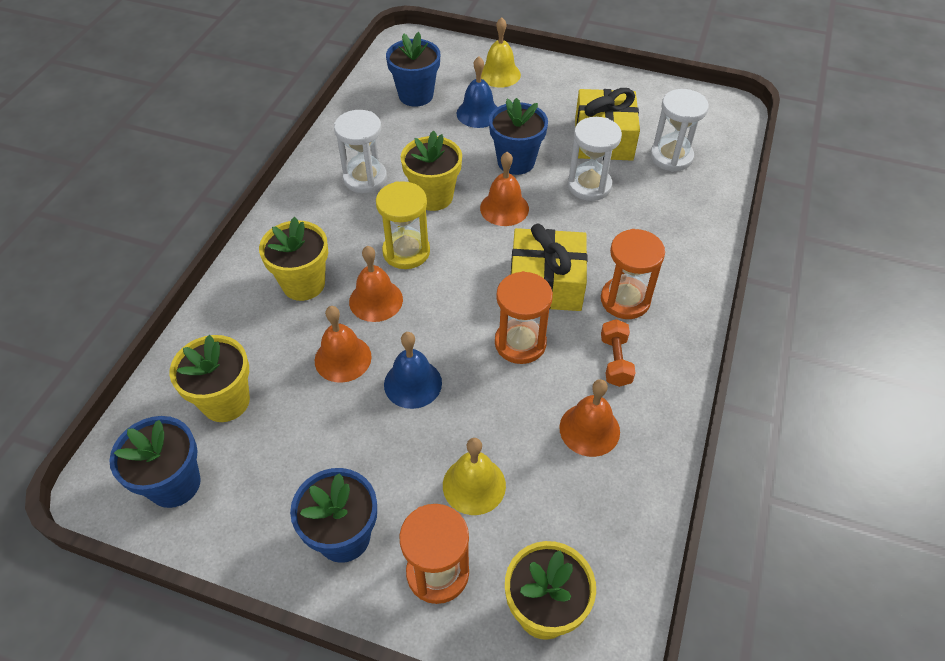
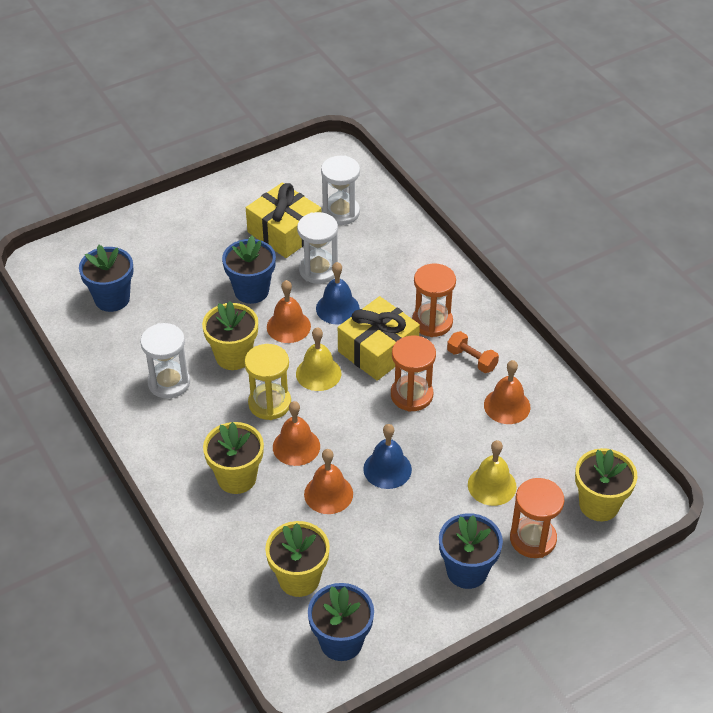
camera: 50 degrees left, 5 degrees down
(478, 113) = (177, 277): blue bell -> blue bell (337, 308)
(499, 74) = (149, 238): yellow bell -> yellow bell (318, 373)

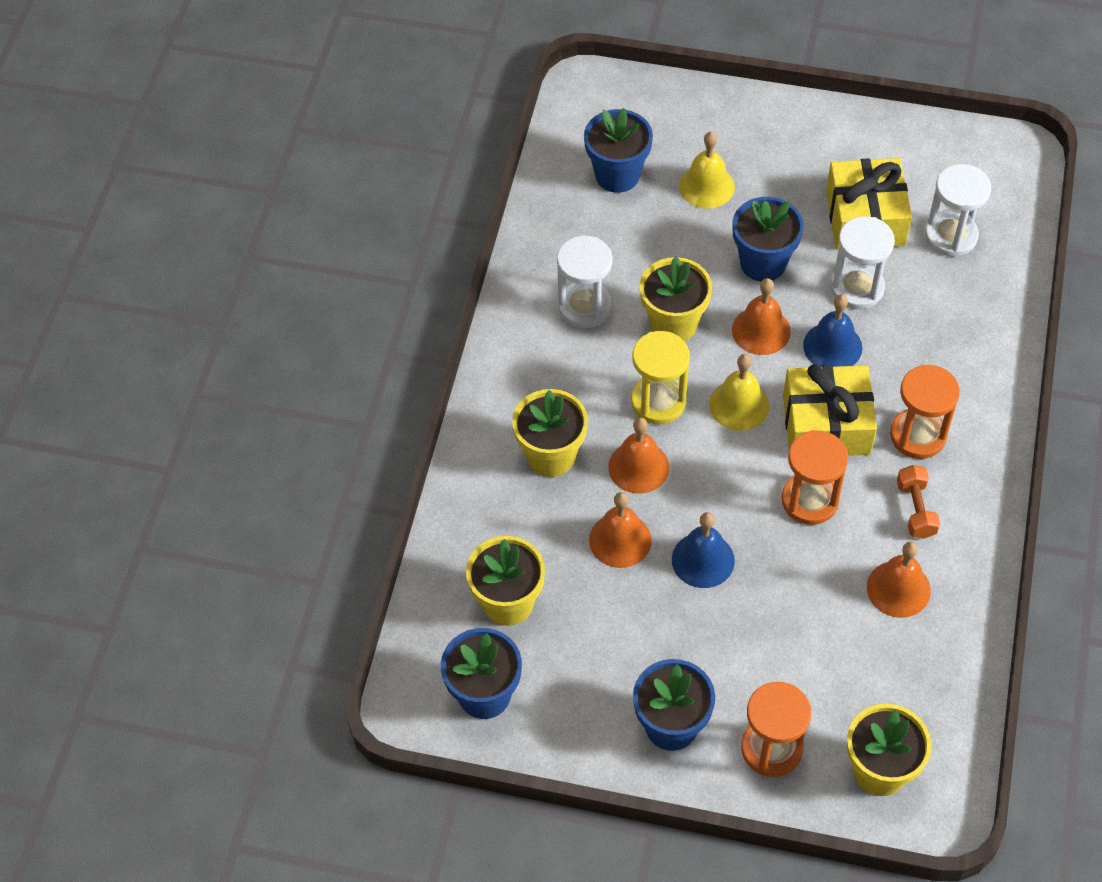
camera: 45 degrees right, 10 degrees up
(492, 485) = (790, 660): yellow bell -> yellow bell (706, 186)

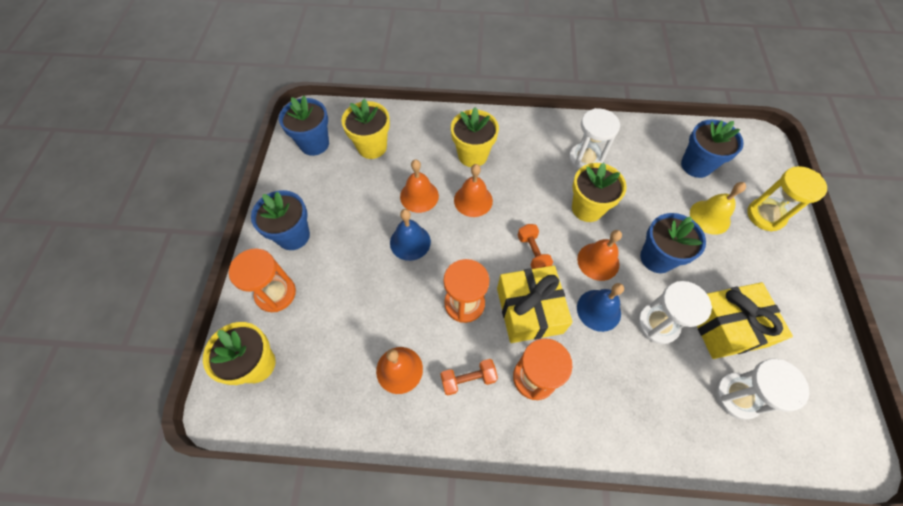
camera: 80 degrees right, 5 degrees up
(658, 401) = (524, 206): yellow hourglass -> yellow hourglass (765, 215)
(739, 405) = (532, 253): yellow bell -> orange dumbbell

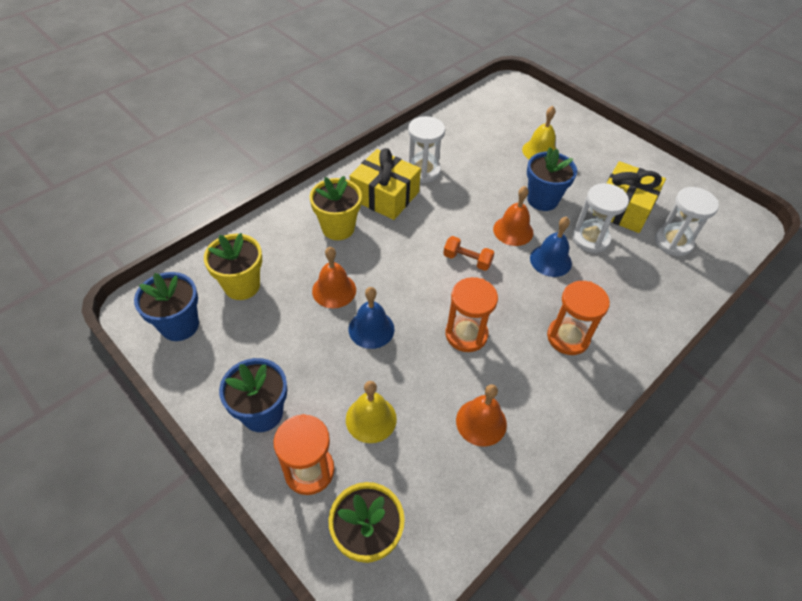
camera: 50 degrees left, 10 degrees down
(341, 298) = (371, 419): none -> yellow bell
(468, 379) = (532, 380): orange dumbbell -> none
(473, 200) = (380, 259): orange bell -> none
(529, 310) = (512, 299): yellow gift -> yellow gift (385, 196)
(587, 208) = (464, 202): yellow flower pot -> none
(696, 165) = (495, 125): blue flower pot -> none
(765, 215) = (566, 128): yellow hourglass -> none

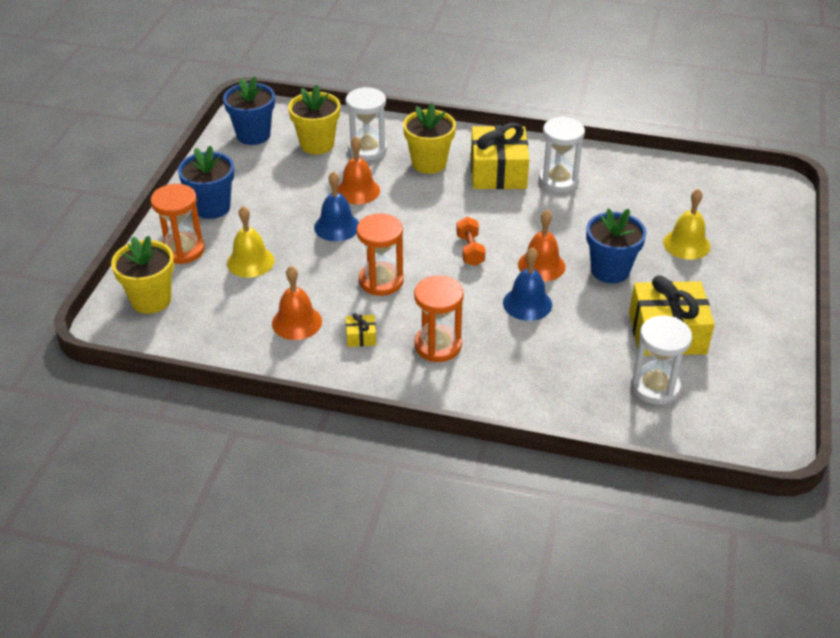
camera: 60 degrees right, 10 degrees down
(528, 383) = (361, 337): none -> yellow gift
(590, 239) = (589, 322): white hourglass -> white hourglass (367, 149)

